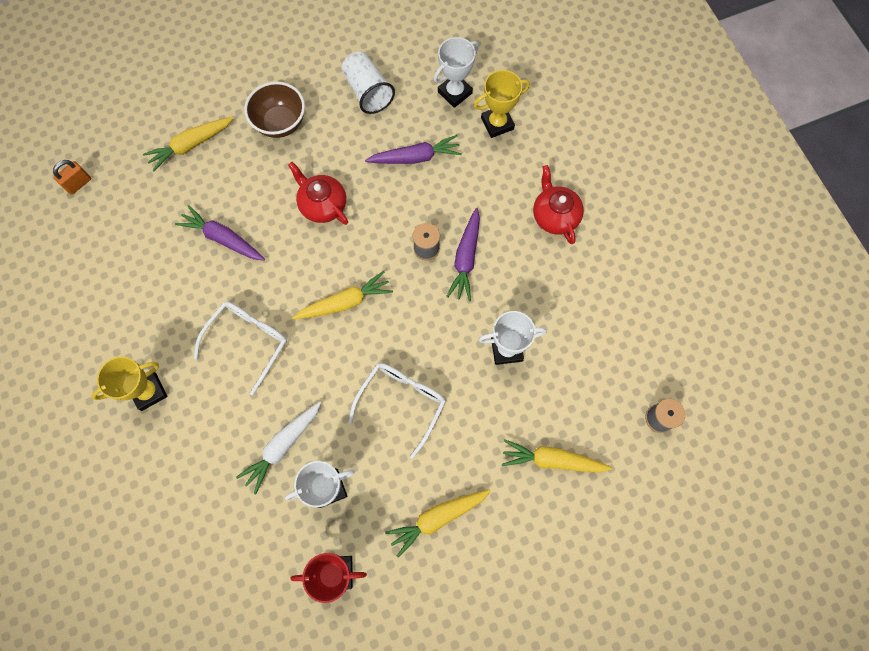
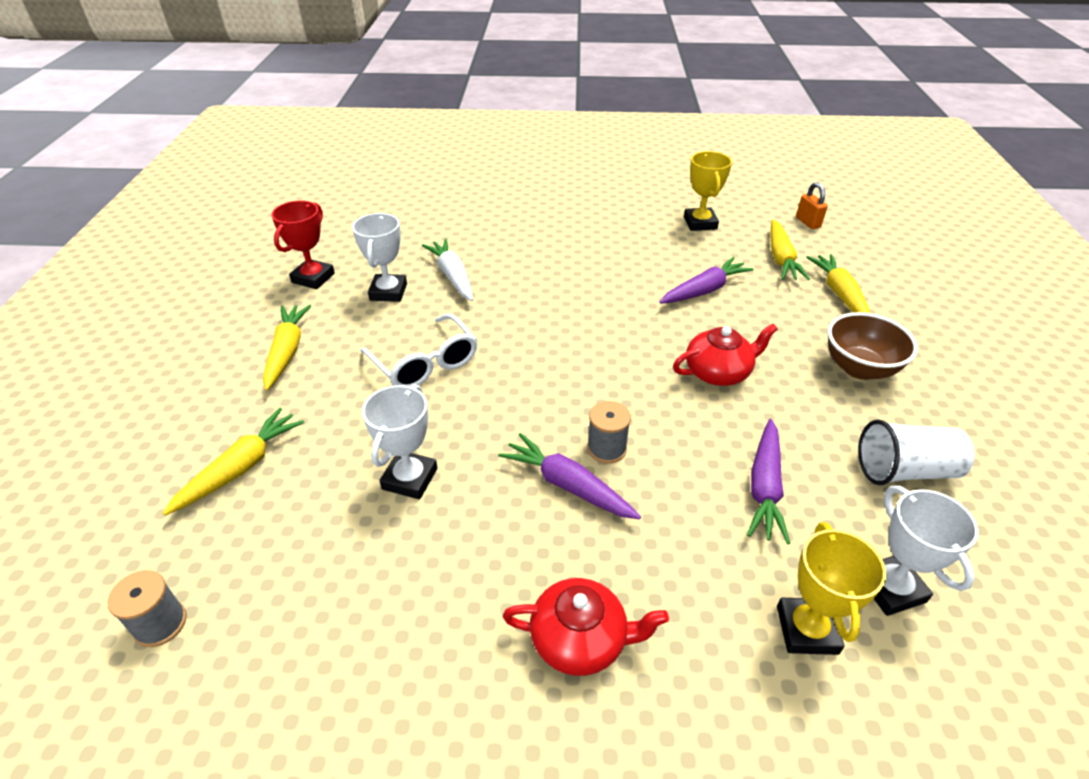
camera: 115 degrees right, 30 degrees down
(149, 391) = (564, 221): yellow trophy -> yellow trophy (700, 223)
(248, 341) = (574, 280): white glasses -> none
(345, 302) = (575, 354): yellow carrot -> yellow carrot (781, 258)

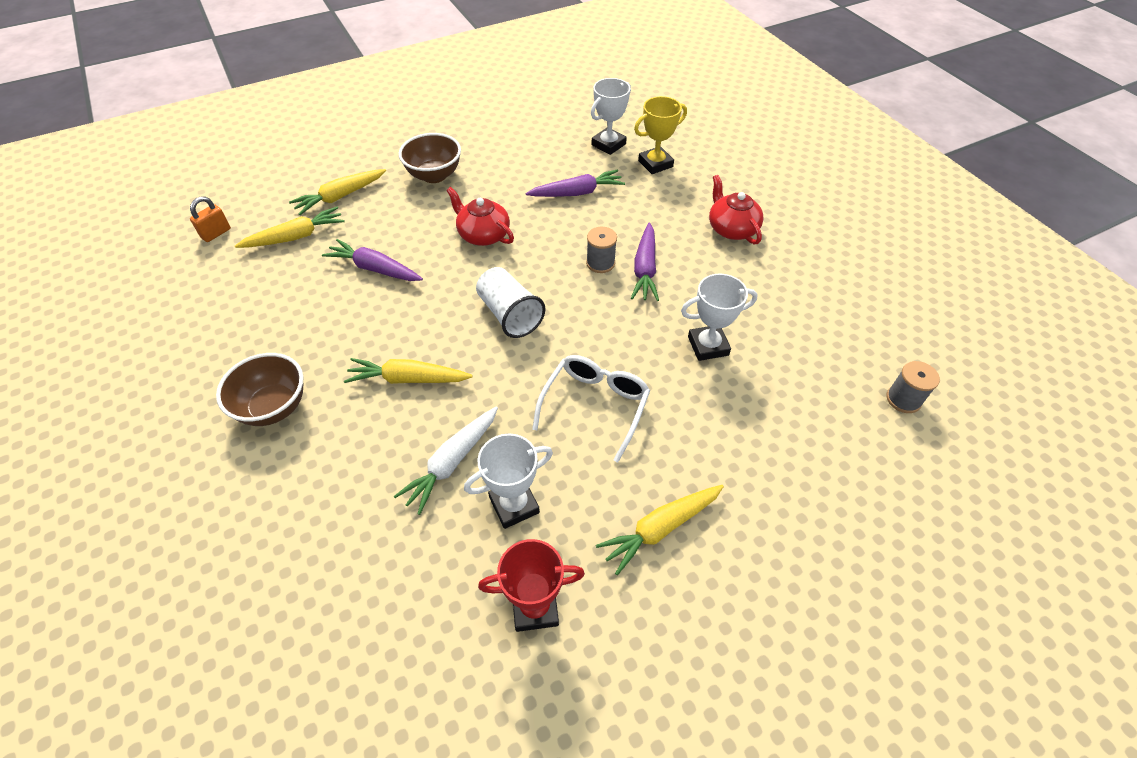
camera: 120 degrees left, 10 degrees up
(241, 468) = (790, 452): yellow carrot -> yellow carrot (408, 379)
(577, 219) = (274, 407): none -> brown bowl
(700, 223) = (245, 304): yellow trophy -> none
(905, 471) = (521, 148): white cup -> white cup (509, 314)

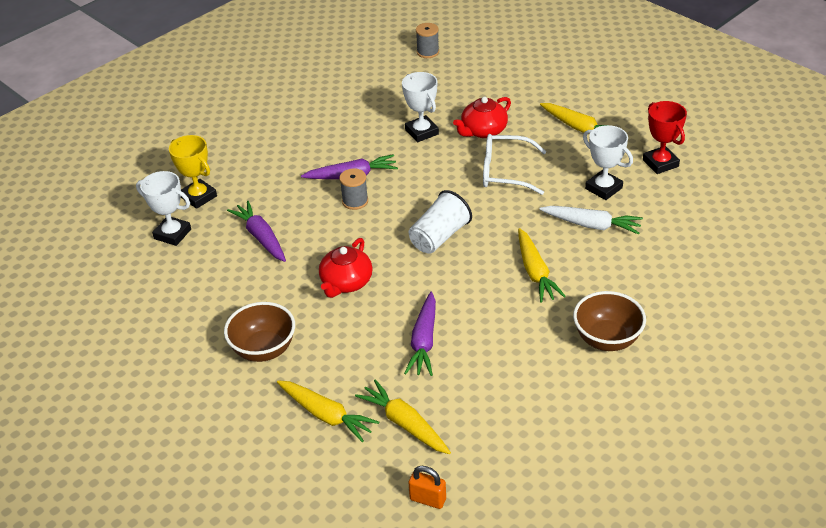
camera: 105 degrees left, 10 degrees down
(731, 228) = (282, 139): red teapot -> red teapot (483, 131)

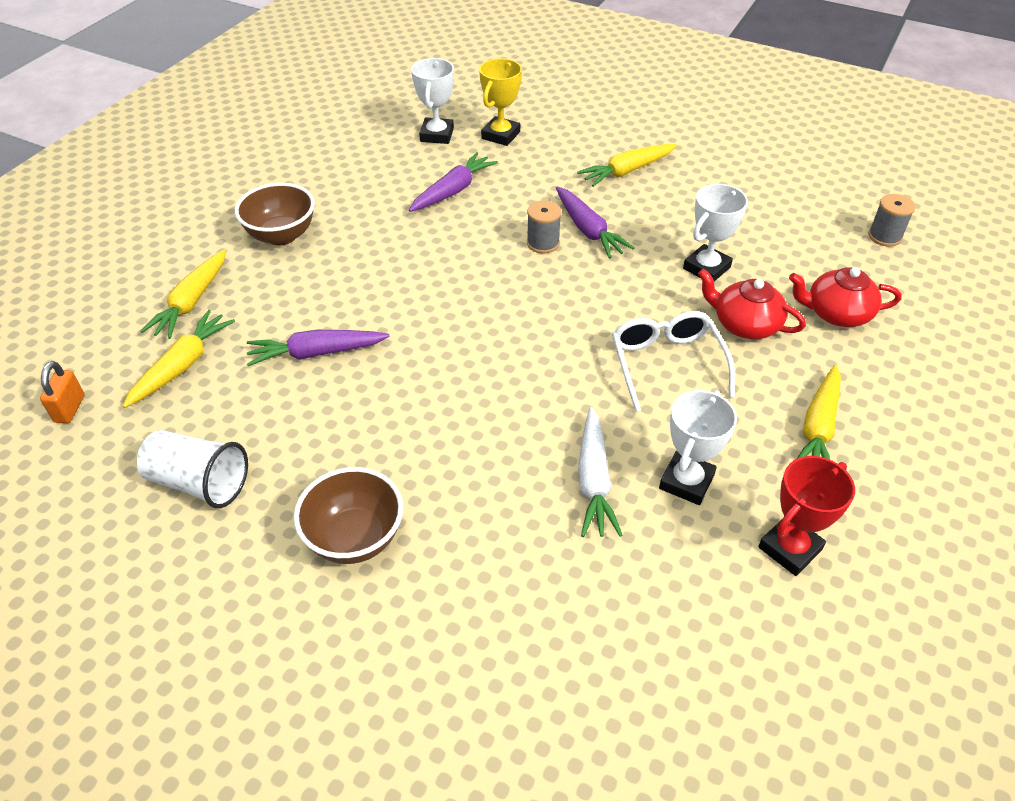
camera: 70 degrees right, 5 degrees up
(346, 283) = (399, 269): red teapot -> red teapot (836, 313)
(439, 237) = (506, 327): white cup -> white cup (199, 483)
(535, 272) = (470, 434): yellow carrot -> yellow carrot (627, 171)

